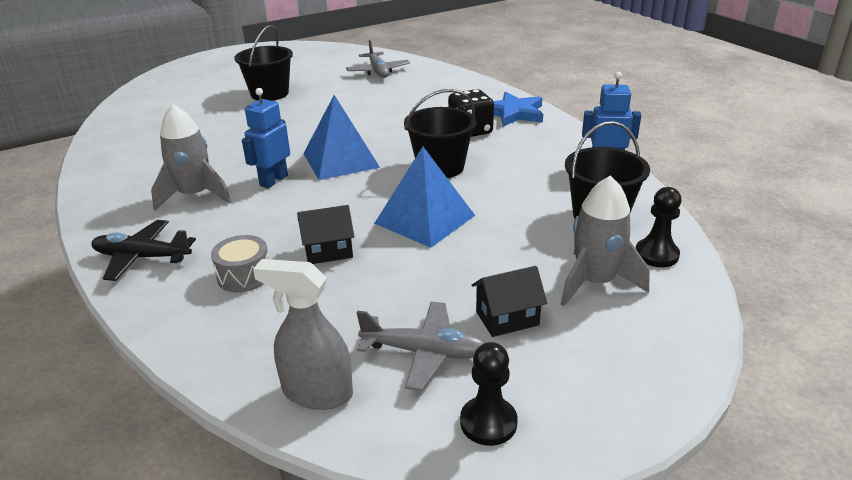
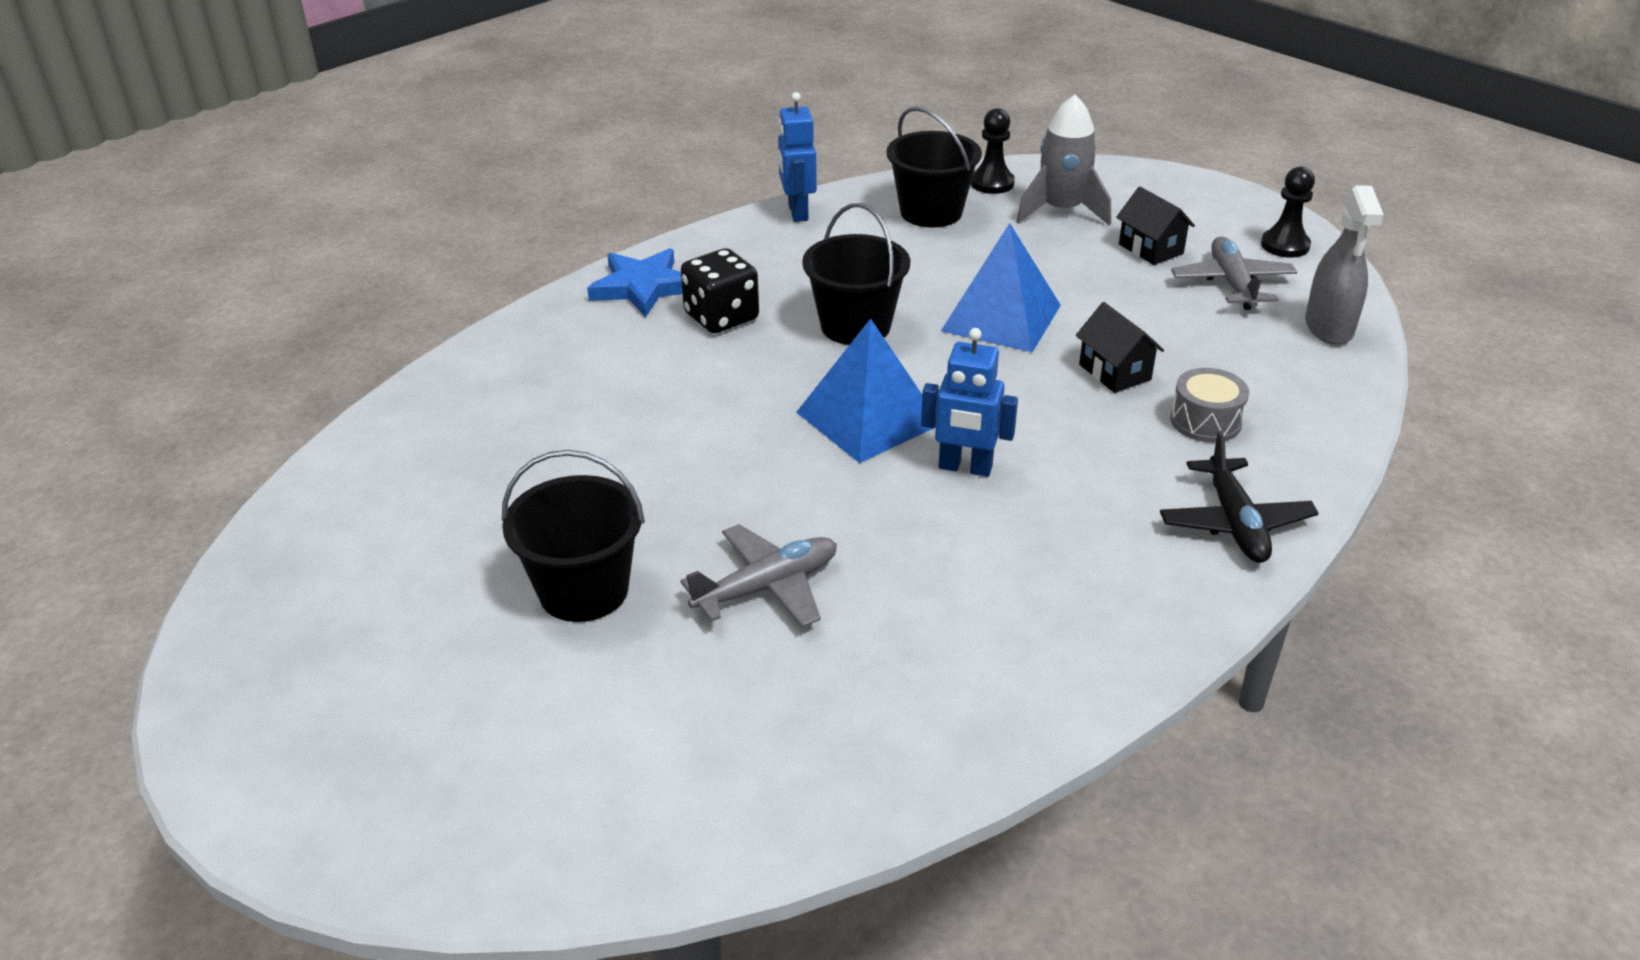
camera: 105 degrees left, 5 degrees up
(195, 196) = (1053, 536): grey rocket -> none
(378, 71) = (436, 462): grey plane -> grey plane (767, 587)

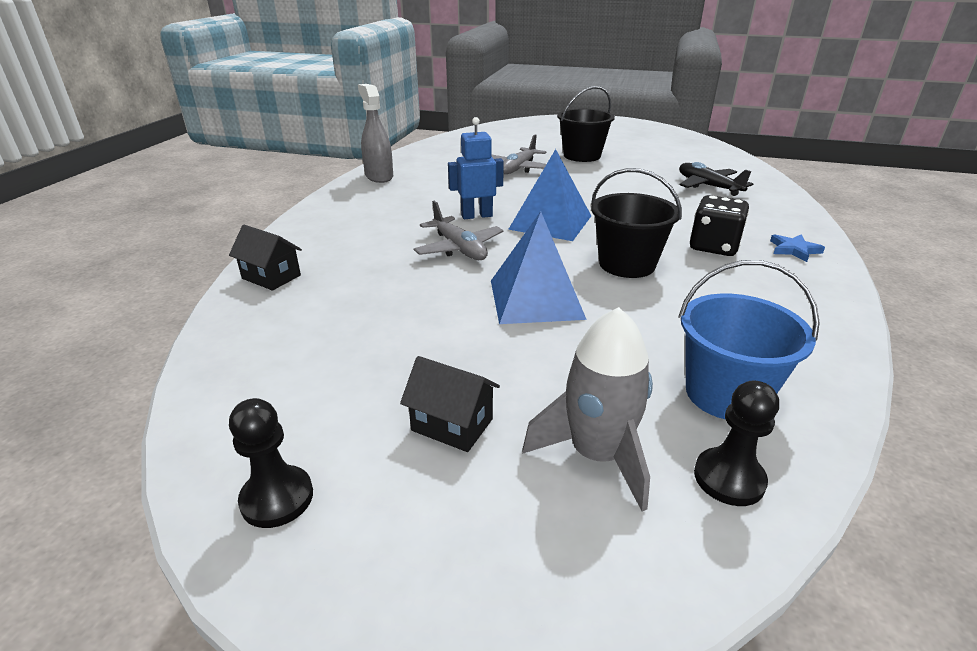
camera: 150 degrees right, 5 degrees down
(643, 287) = (794, 250): blue star -> blue star, size x0.58
(797, 212) = (832, 346): blue robot -> none
(931, 212) = (725, 394): black bucket -> blue bucket
(1114, 372) = (422, 283): black house -> black house (271, 277)
(1205, 421) = (345, 269): grey drum -> none
(1232, 283) = (343, 402): grey plane -> grey plane (459, 248)
(1235, 523) = (318, 227): black plane -> black plane (708, 186)
(1329, 327) = (236, 376): grey spray bottle -> grey spray bottle (379, 176)

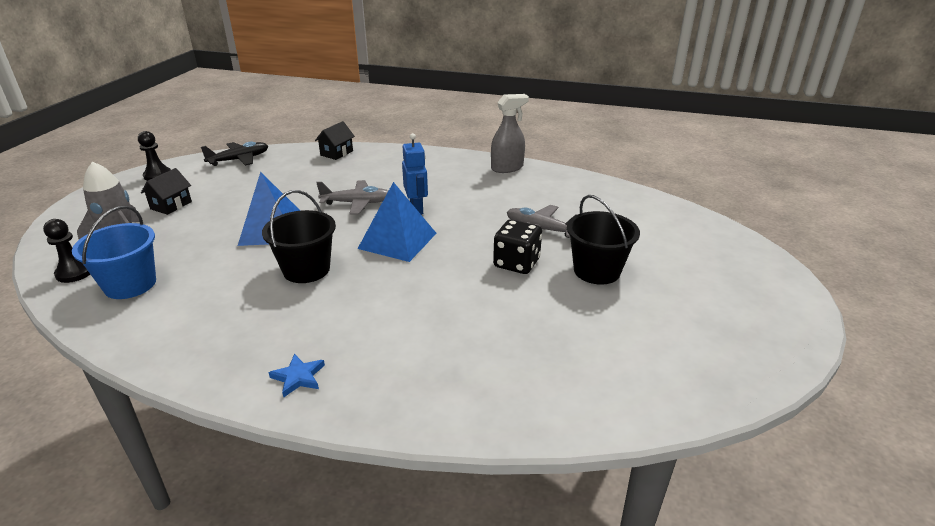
camera: 90 degrees right, 0 degrees up
(459, 248) = (357, 203): grey plane -> grey plane turned 150 degrees counterclockwise
(708, 186) = (493, 355): black plane -> black plane (239, 159)
(713, 246) = (323, 322): black dice -> black dice (516, 263)

